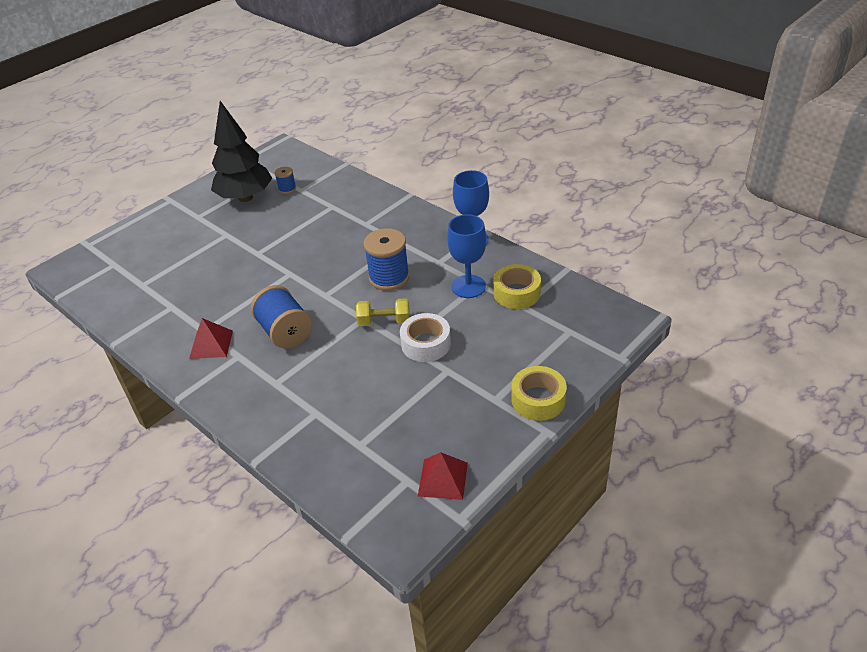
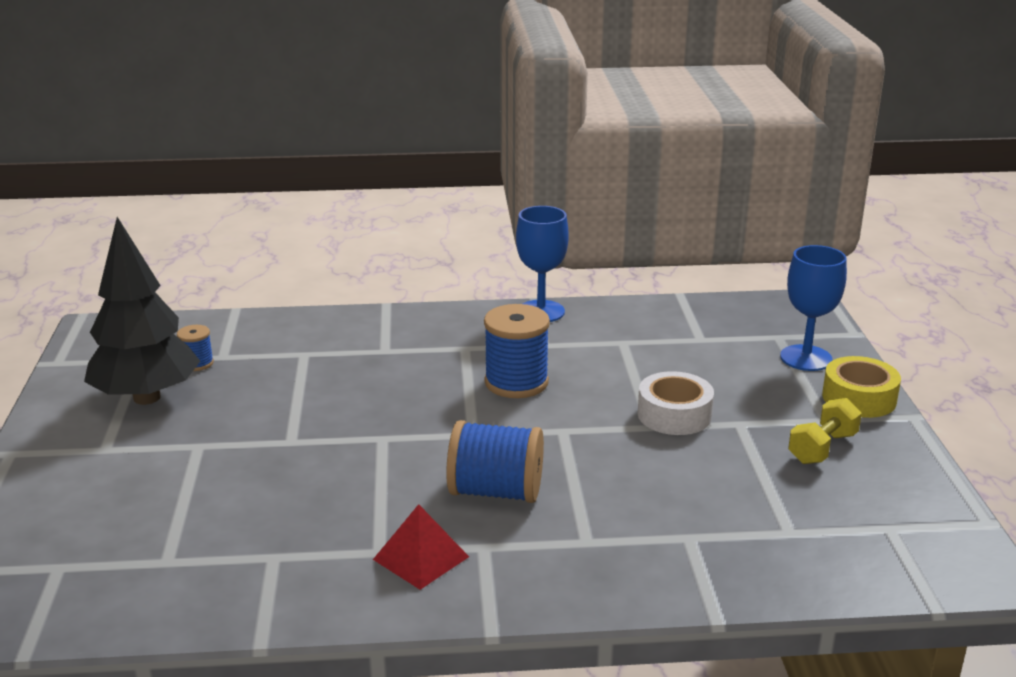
camera: 50 degrees left, 15 degrees down
(384, 321) = (592, 420): yellow dumbbell -> yellow dumbbell (822, 448)
(443, 479) = (913, 504): red pyramid -> none
(468, 286) = (617, 349): blue goblet -> blue goblet (806, 358)
(516, 293) = (674, 332): yellow tape -> none

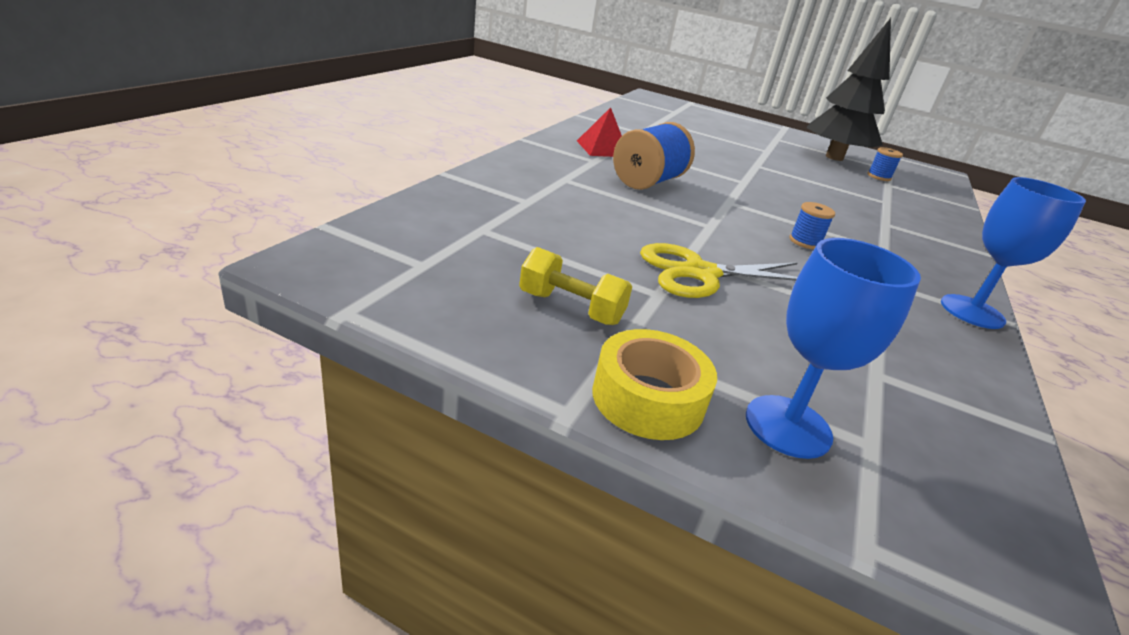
camera: 115 degrees right, 5 degrees up
(516, 382) = (805, 242): blue spool -> blue spool, size x0.51
(674, 415) = (700, 273): white tape -> yellow scissors
(822, 448) = (571, 308): yellow dumbbell -> yellow dumbbell turned 45 degrees counterclockwise

